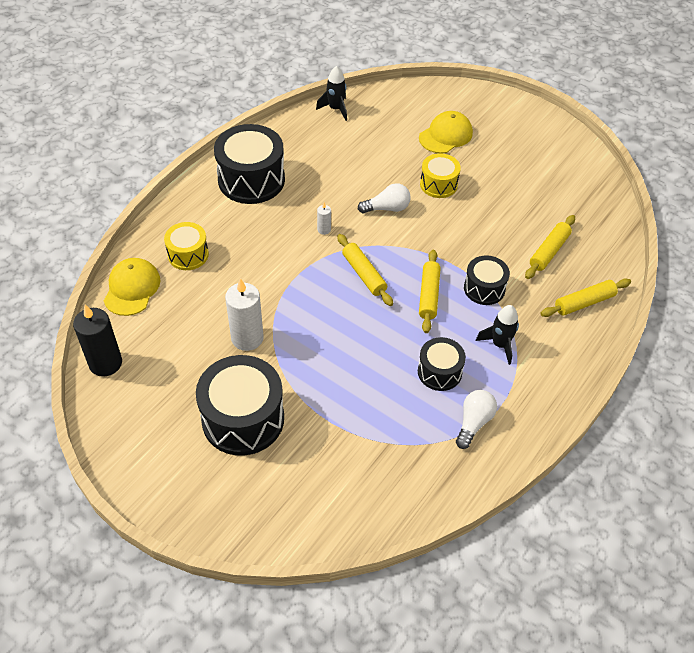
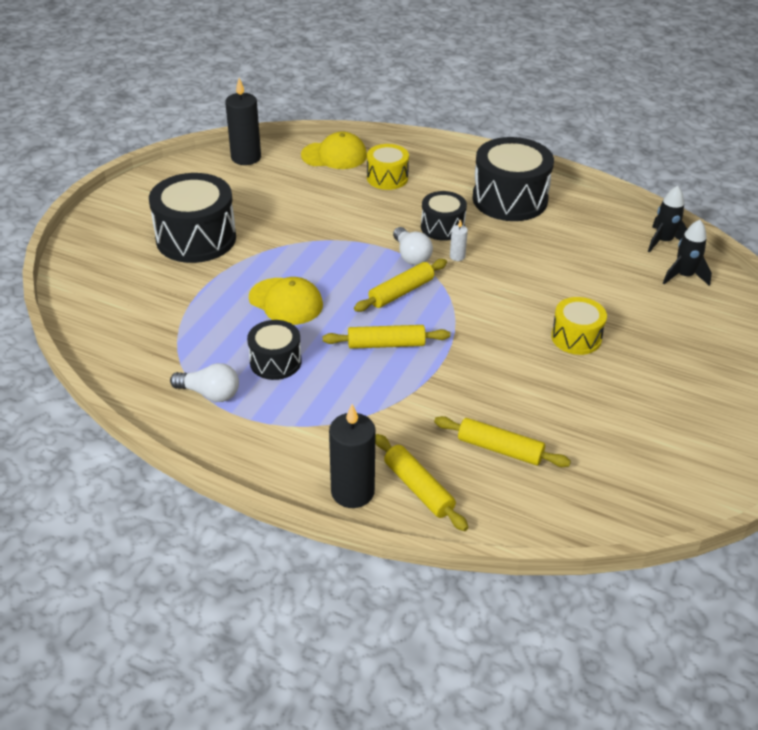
camera: 80 degrees right, 10 degrees down
(247, 338) = (292, 227): white candle -> none
(387, 208) = (513, 299): white light bulb -> white light bulb (411, 256)
(446, 135) = (674, 337): yellow cap -> yellow cap (286, 301)
(484, 288) = (412, 390): black drum -> black drum (442, 227)
(500, 345) = (326, 409): black rocket -> black rocket (684, 276)
(586, 341) = (352, 492): none -> black candle

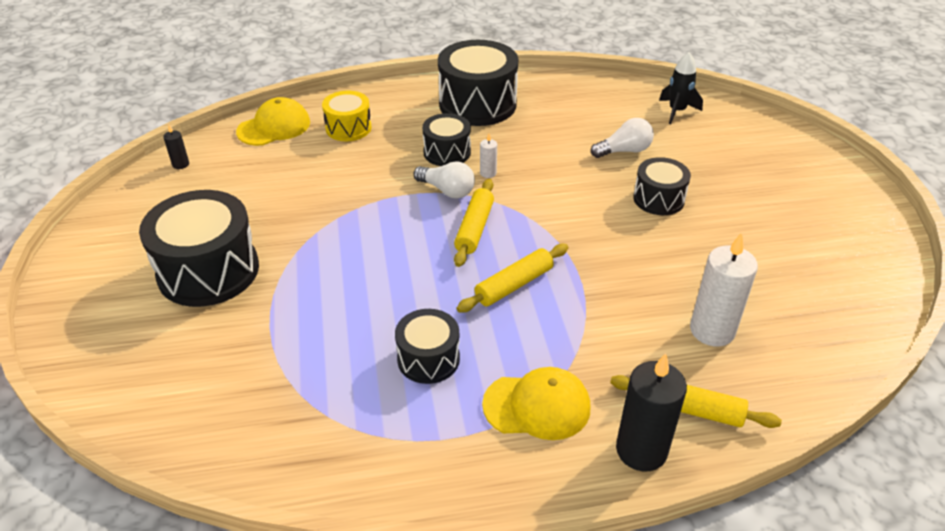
camera: 35 degrees left, 0 degrees up
(210, 393) = (396, 432): white light bulb -> white light bulb (624, 151)
(246, 157) = (180, 164): black candle -> black candle, size x0.46
(286, 301) = (374, 291): yellow cap -> yellow cap (537, 406)
(500, 449) = (712, 330): yellow rolling pin -> white candle
(576, 337) = (658, 199): yellow drum -> black drum
(663, 241) = (632, 90): black rocket -> none

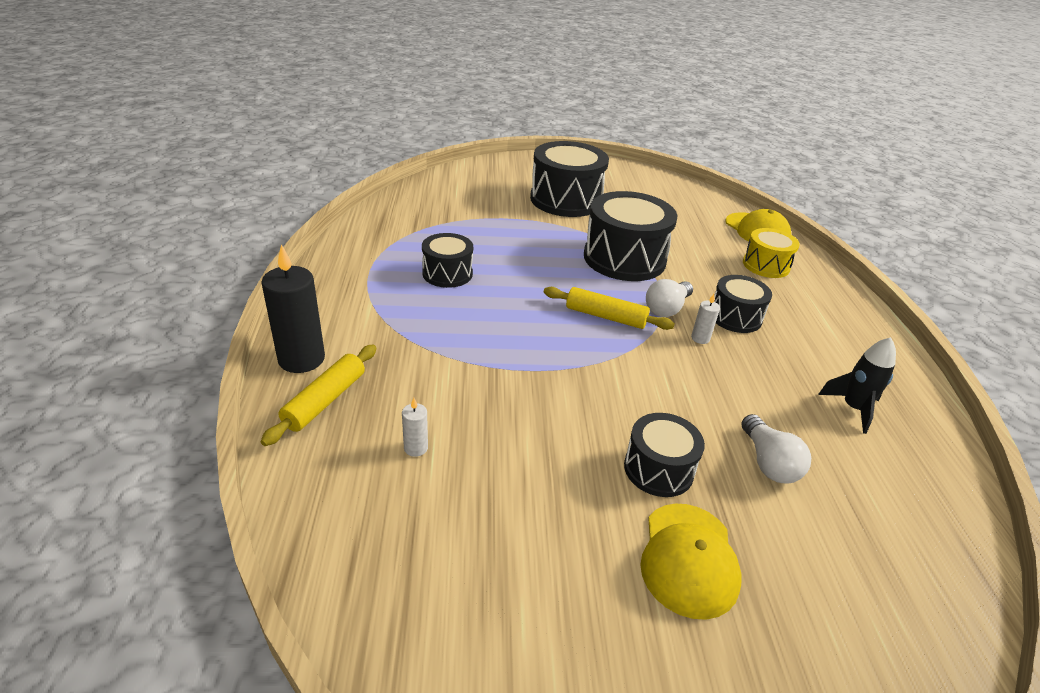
camera: 95 degrees right, 5 degrees down
(180, 164) = (693, 193): black candle -> none
(477, 104) = (844, 351): black drum -> black drum (624, 258)
(514, 285) = (520, 327): yellow rolling pin -> none
(537, 406) = (376, 315): yellow cap -> yellow cap (688, 559)
(677, 111) = (905, 561): black rocket -> black rocket (853, 408)
(712, 330) = (416, 448): white candle -> white candle, size x0.46

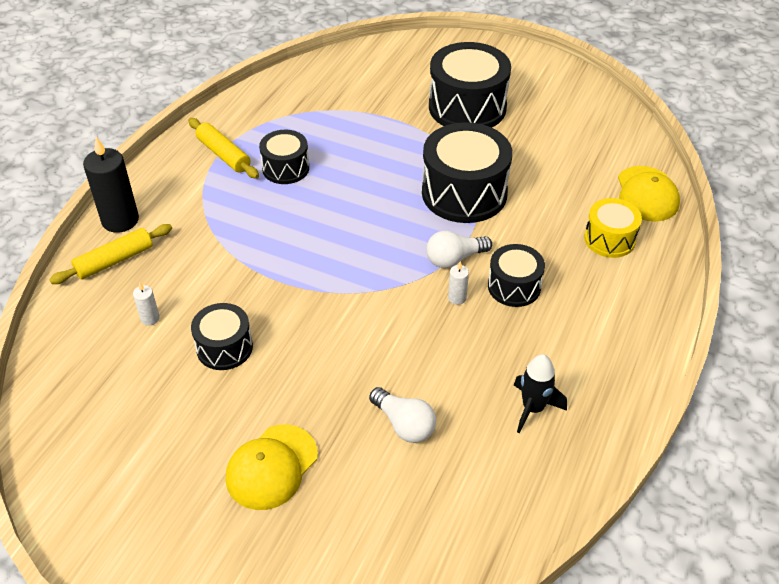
camera: 30 degrees right, 10 degrees up
(605, 316) = (389, 251): yellow rolling pin -> yellow rolling pin (223, 154)
(658, 469) = (310, 397): black drum -> black drum (224, 347)
(768, 462) = (404, 424): white light bulb -> white light bulb turned 60 degrees counterclockwise

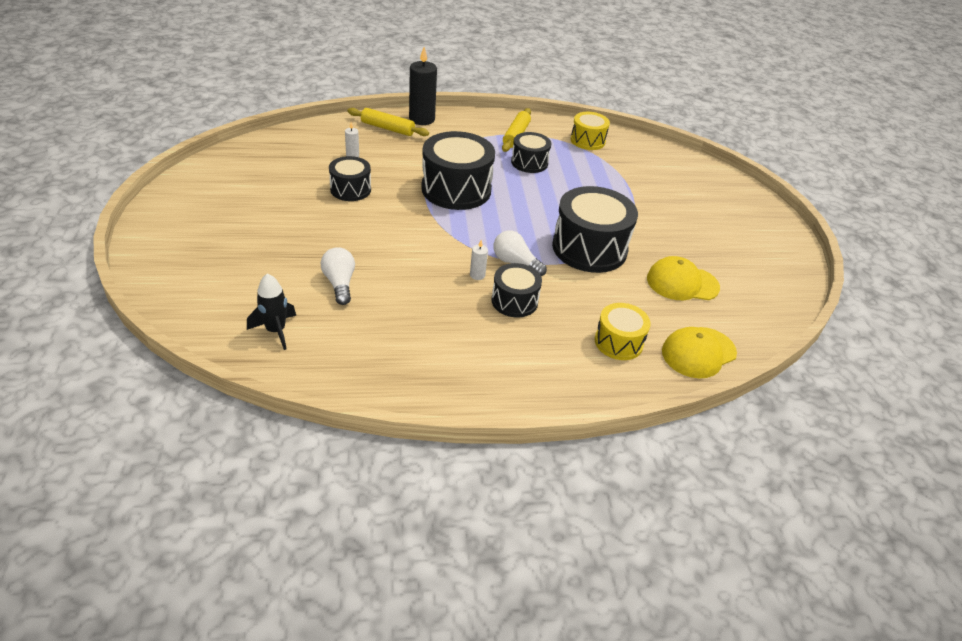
camera: 55 degrees right, 5 degrees down
(271, 467) = (268, 238): yellow cap -> yellow cap (682, 283)
(278, 104) = (587, 140): none -> yellow drum
(404, 424) = (339, 283): white light bulb -> white light bulb turned 150 degrees clockwise
(467, 107) = (687, 223): black drum -> black drum (456, 189)
(533, 408) = (398, 344): black rocket -> black rocket (276, 331)

